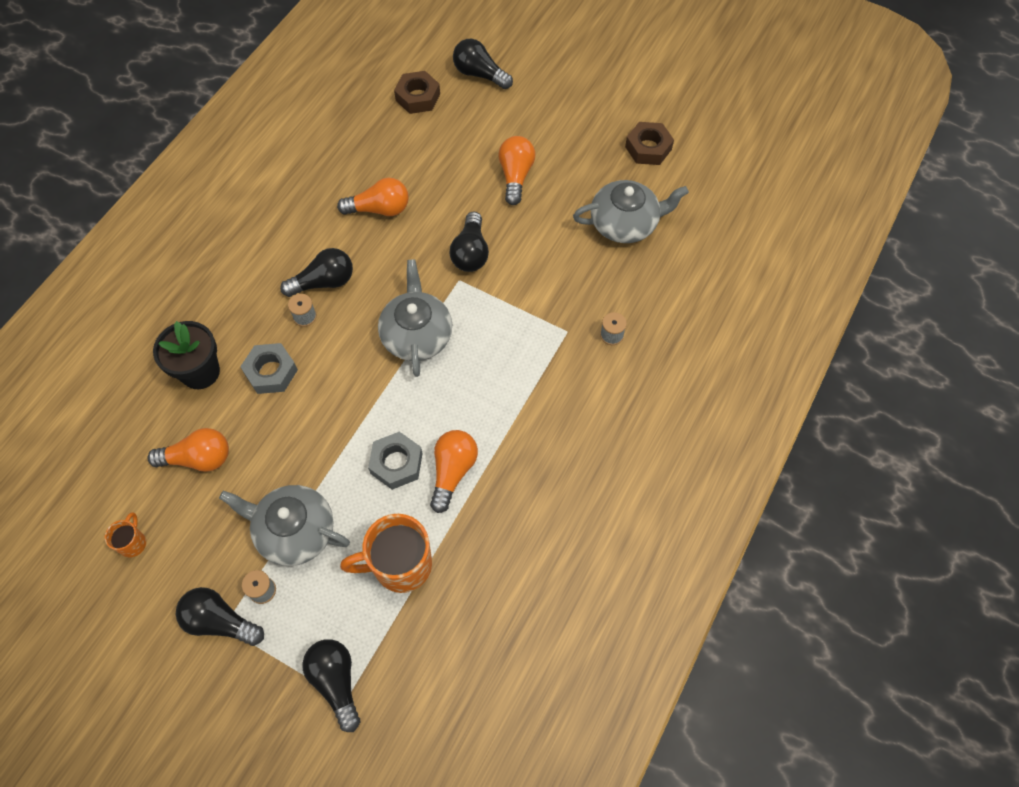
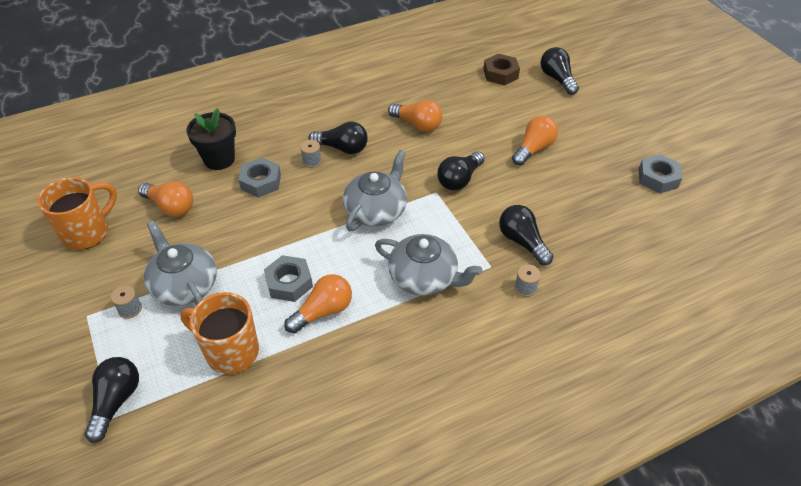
camera: 35 degrees right, 15 degrees down
(133, 543) = (87, 232): orange mug -> orange mug, size x2.07
(220, 621) = (87, 311): black light bulb -> black light bulb (522, 242)
(625, 223) = (598, 218): grey teapot -> grey teapot (424, 277)
(648, 148) = (658, 178): brown nut -> grey nut

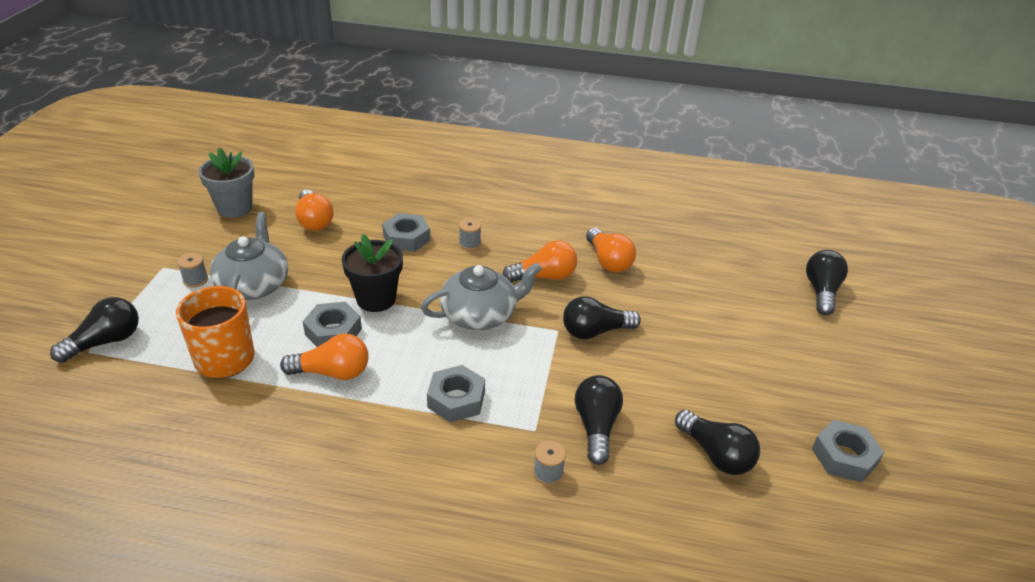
camera: 35 degrees right, 10 degrees down
(87, 232) = (235, 208): orange mug -> grey flower pot
(219, 159) = (394, 204): black flower pot -> black flower pot (376, 299)
(342, 148) = (510, 246): black light bulb -> black light bulb (716, 454)
(424, 277) = (456, 399): grey teapot -> grey nut
(500, 74) = (755, 257): brown nut -> none
(533, 149) = (713, 345): orange light bulb -> orange light bulb (544, 277)

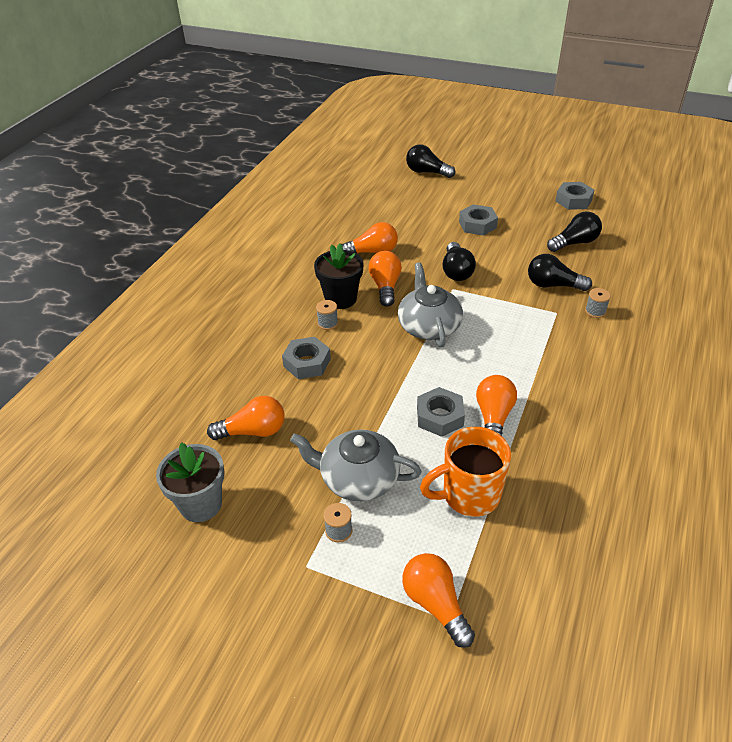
camera: 75 degrees left, 5 degrees up
(105, 342) = (435, 604): black light bulb -> orange light bulb
(376, 299) = (397, 387): black flower pot -> black flower pot (340, 299)
(456, 399) = (526, 347): grey nut -> grey nut (477, 225)

